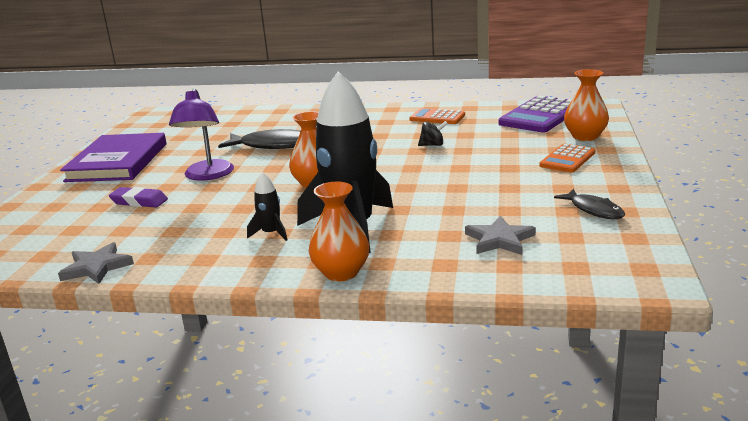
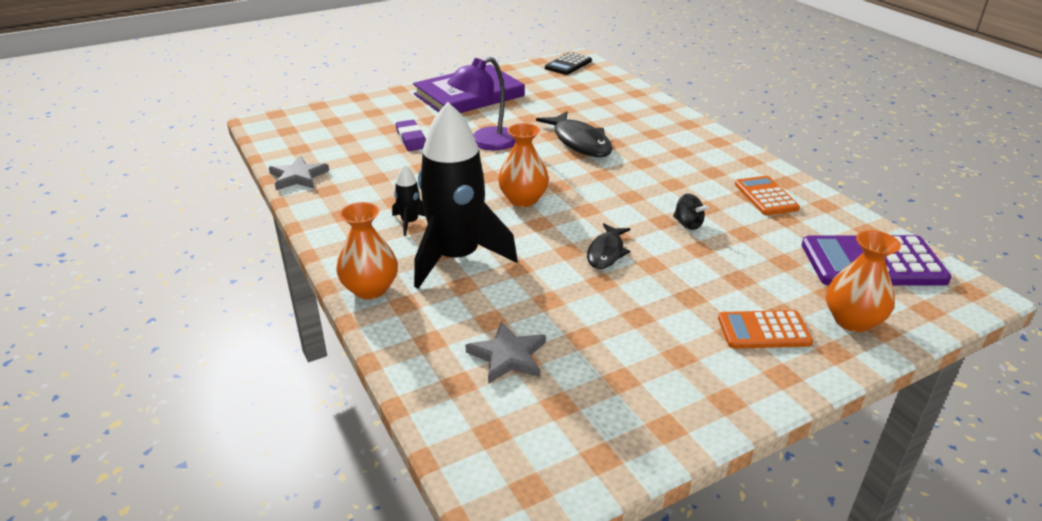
camera: 50 degrees right, 10 degrees up
(154, 118) = (568, 64): none -> black calculator
(594, 210) = (642, 400): black fish -> black fish (606, 252)

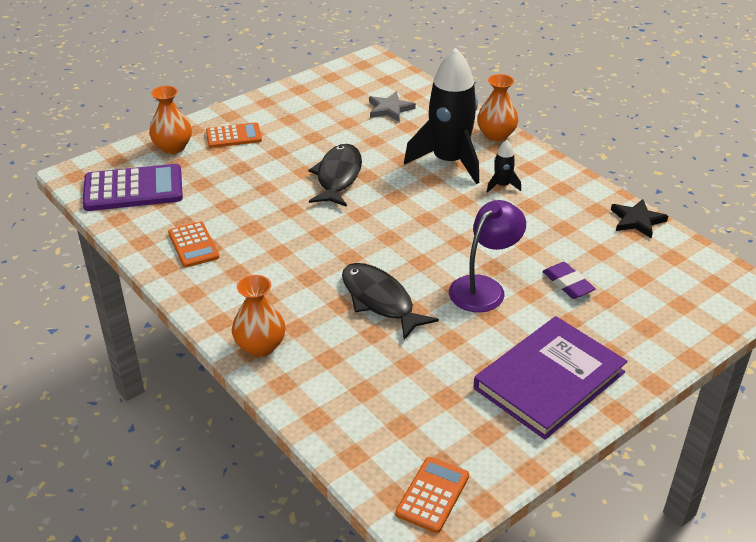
camera: 170 degrees right, 5 degrees up
(298, 177) = (637, 220): grey star -> black star
(523, 199) = (417, 218): orange vase -> orange vase (260, 346)
(568, 64) = (432, 495): black calculator -> orange calculator
(606, 252) = (338, 177): black fish -> black fish, size x1.64
(688, 224) = (271, 208): black spinning top -> none

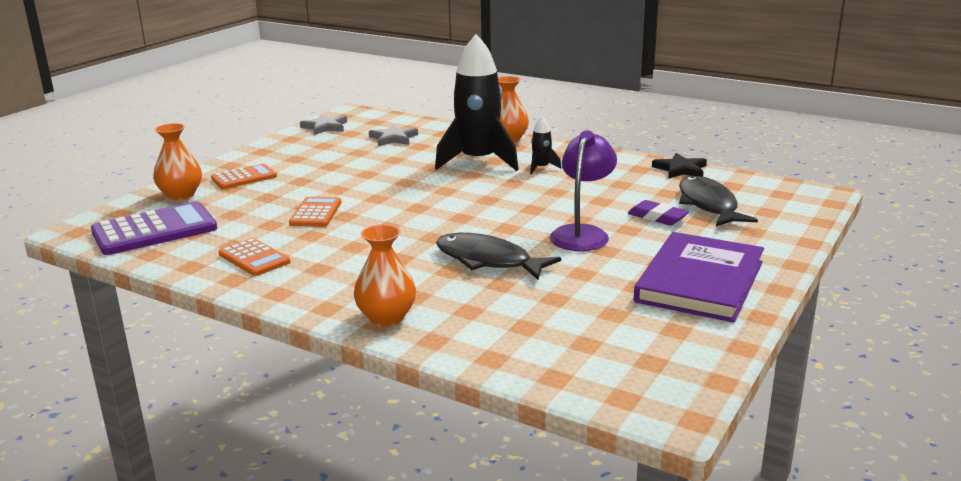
camera: 20 degrees left, 15 degrees down
(337, 78) = (325, 127): none -> grey star
(338, 177) = (376, 187): black fish -> black fish (708, 205)
(432, 495) = (663, 388): orange calculator -> orange calculator (316, 213)

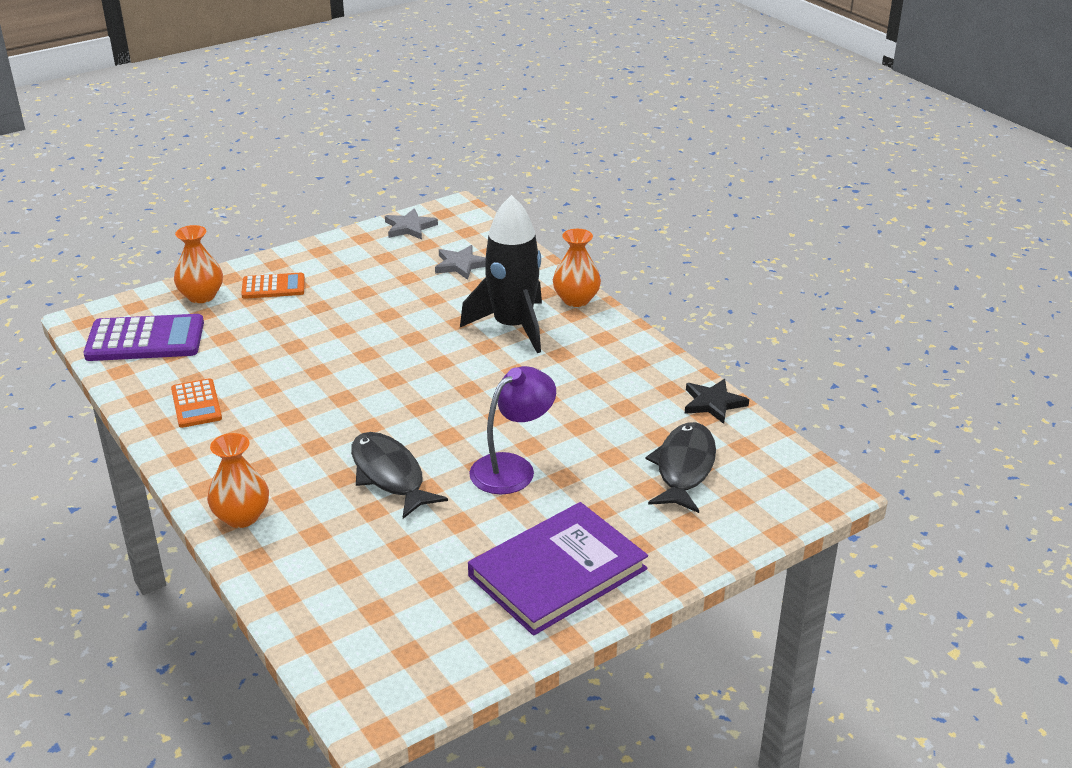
camera: 25 degrees right, 10 degrees up
(316, 213) = (295, 359): orange calculator -> none
(541, 168) = (567, 356): black rocket -> none
(657, 217) = (610, 469): purple eraser -> none

